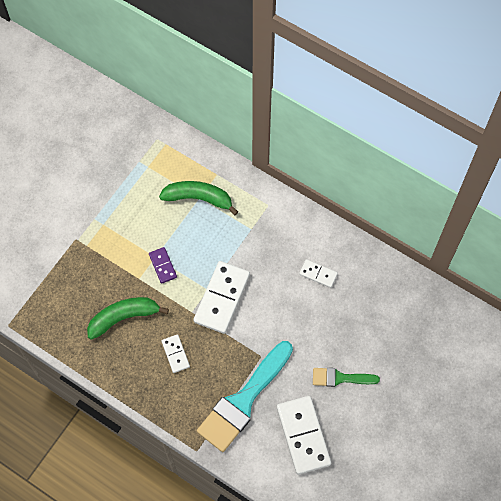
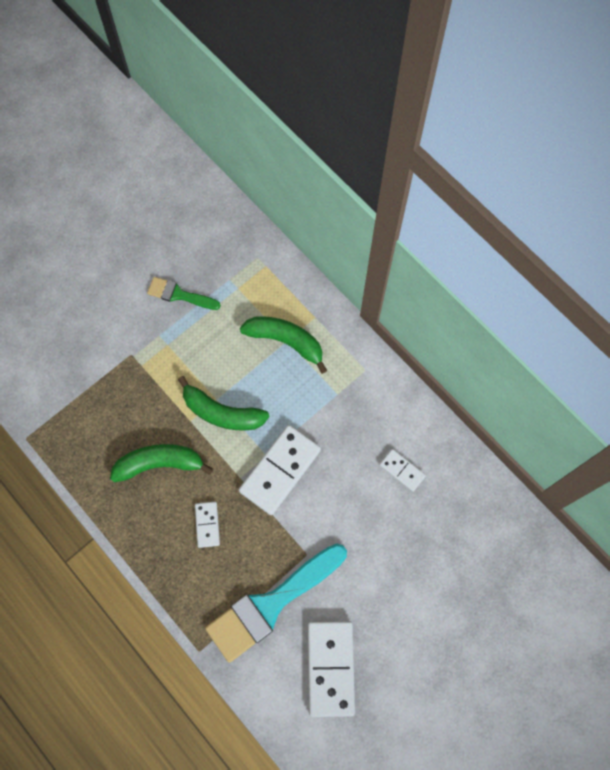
camera: 15 degrees right, 5 degrees up
(163, 266) = (222, 412): purple domino -> green banana
(340, 378) = (394, 607): green brush -> green brush (179, 294)

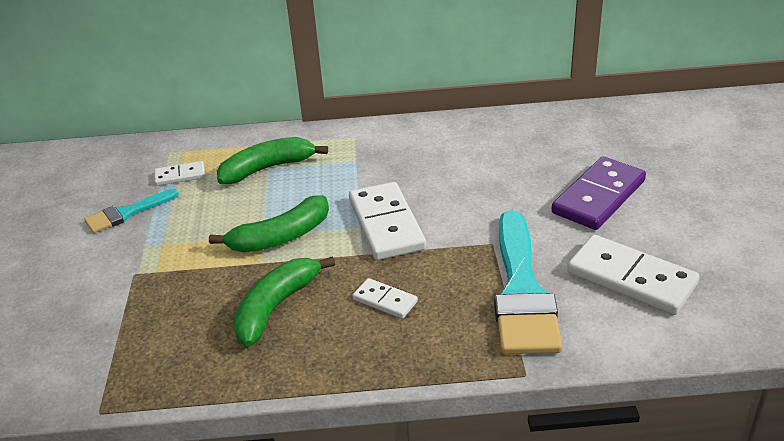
camera: 50 degrees left, 35 degrees down
(179, 294) = (127, 213): green brush -> turquoise brush
(402, 470) = (471, 154): white domino -> white domino (180, 176)
(410, 596) = (598, 197): none -> purple domino

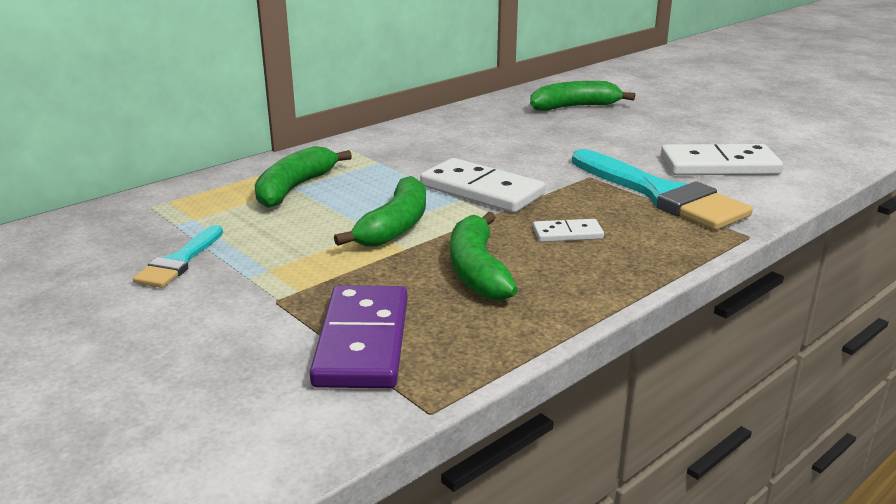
camera: 40 degrees left, 10 degrees down
(180, 176) = (198, 218): white domino -> none
(598, 197) = (618, 132): purple domino -> purple domino (362, 342)
(606, 147) = (574, 107): none -> green banana

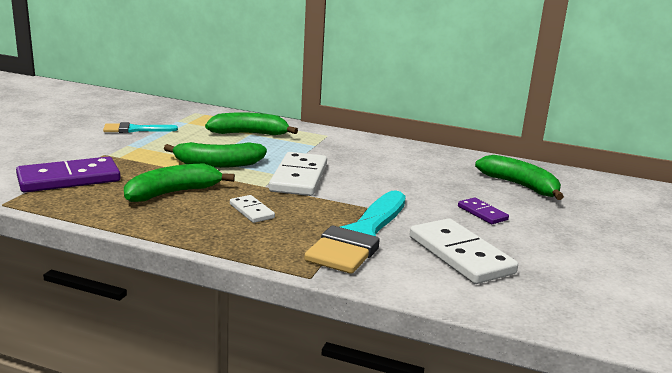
camera: 60 degrees right, 5 degrees down
(631, 136) = (482, 213): none -> purple domino

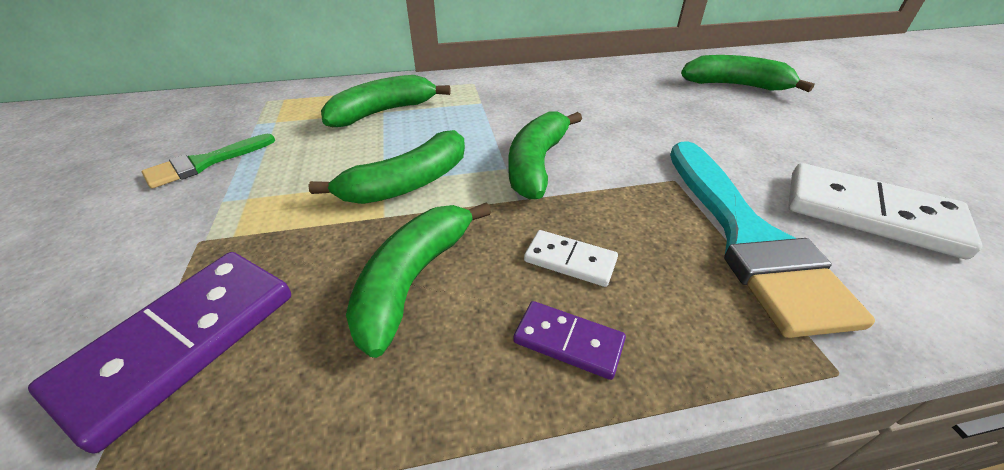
camera: 30 degrees left, 20 degrees up
(135, 129) = (204, 163): turquoise brush -> green brush
(299, 178) = (537, 164): white domino -> green banana
(482, 213) = (773, 136): purple domino -> purple domino (568, 342)

